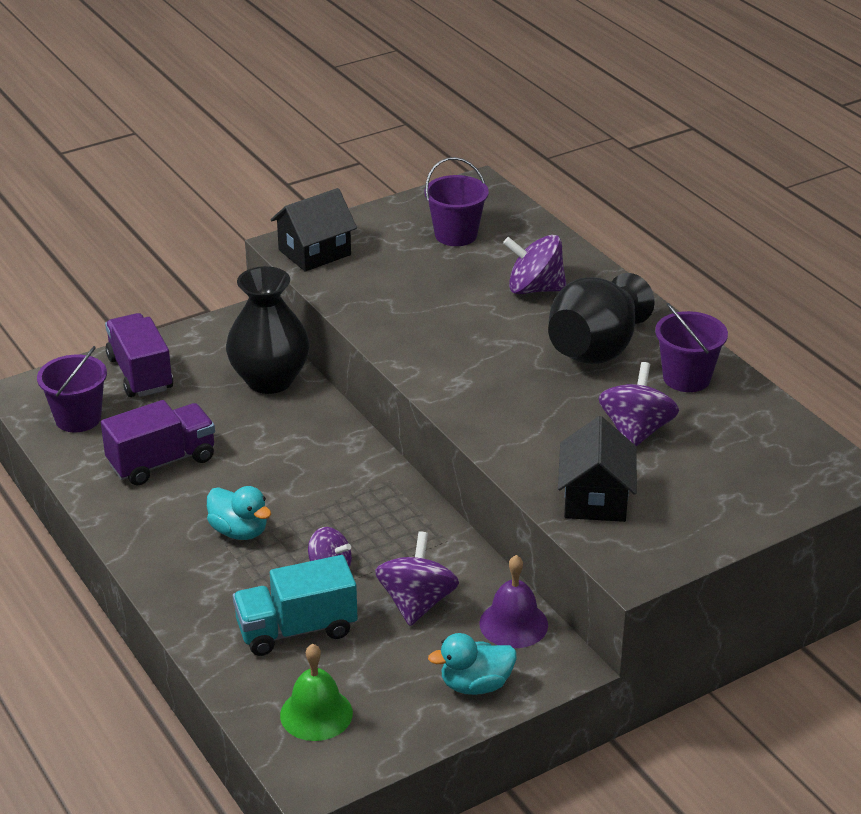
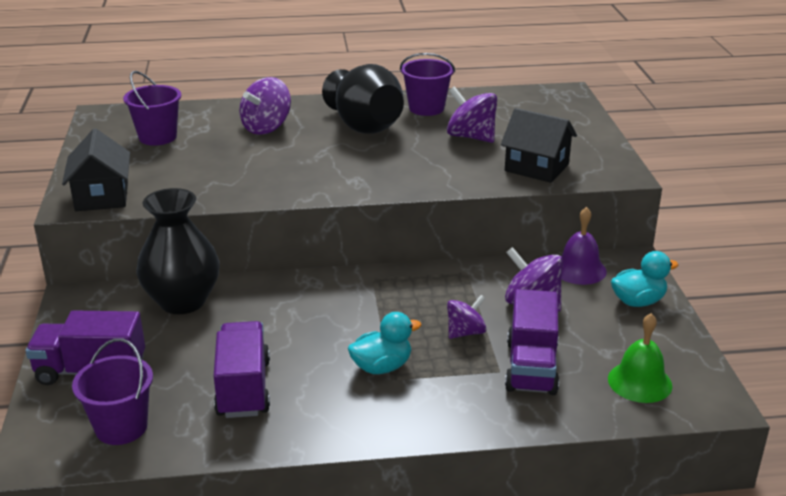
camera: 65 degrees left, 5 degrees down
(296, 629) = (531, 367): turquoise truck -> purple truck
(475, 685) = (638, 301): turquoise duck -> turquoise duck turned 120 degrees counterclockwise

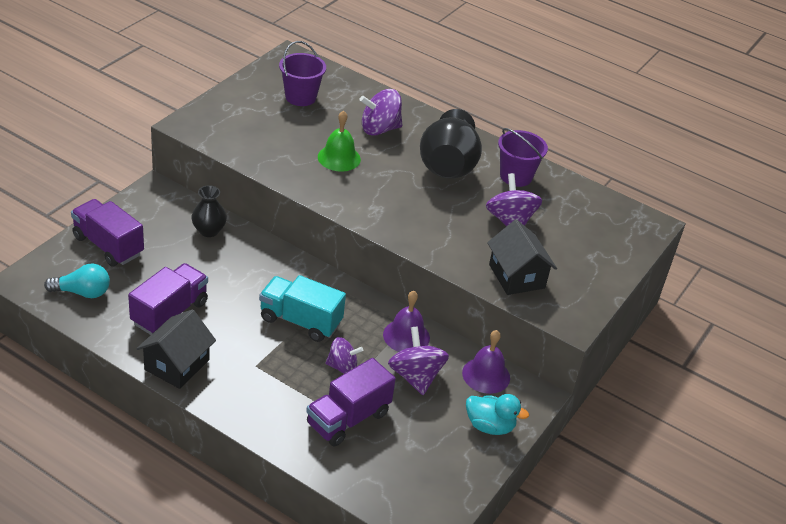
camera: 35 degrees right, 10 degrees up
(102, 196) = (210, 127): black house -> black house (177, 364)
(121, 427) = (82, 292): purple bucket -> turquoise light bulb
(182, 301) = (209, 231): black vase -> black vase, size x0.55
(376, 321) = (300, 321): none -> turquoise truck
(382, 367) = (261, 354): turquoise duck -> none
(479, 279) = (406, 336): none -> purple bell
(639, 382) = (401, 478): green bell -> green bell (339, 158)

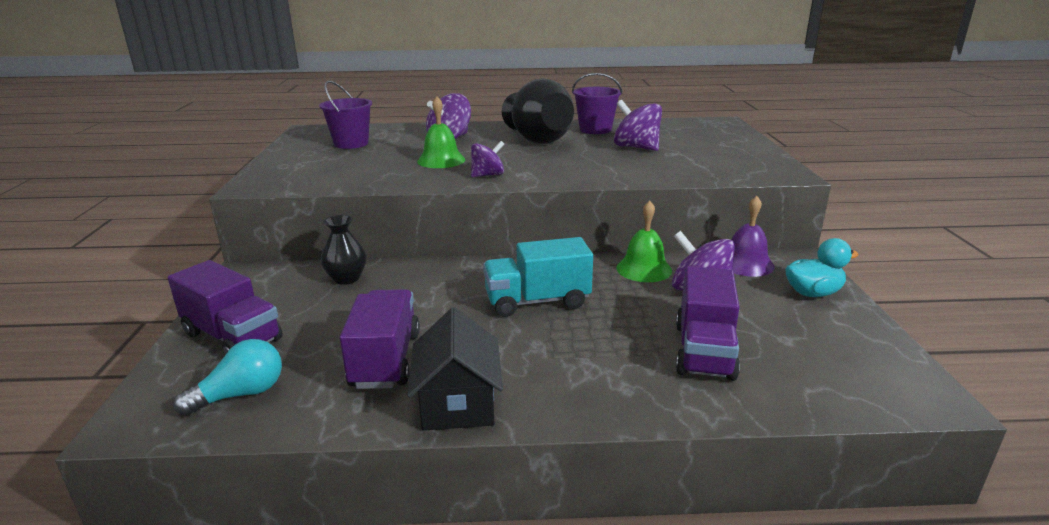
camera: 30 degrees left, 15 degrees down
(108, 246) = (232, 337): purple truck -> purple truck turned 150 degrees counterclockwise
(342, 367) = (630, 315): purple spinning top -> purple spinning top (487, 175)
(406, 336) = (644, 269): purple bell -> green bell
(516, 276) = (701, 168): black house -> none

